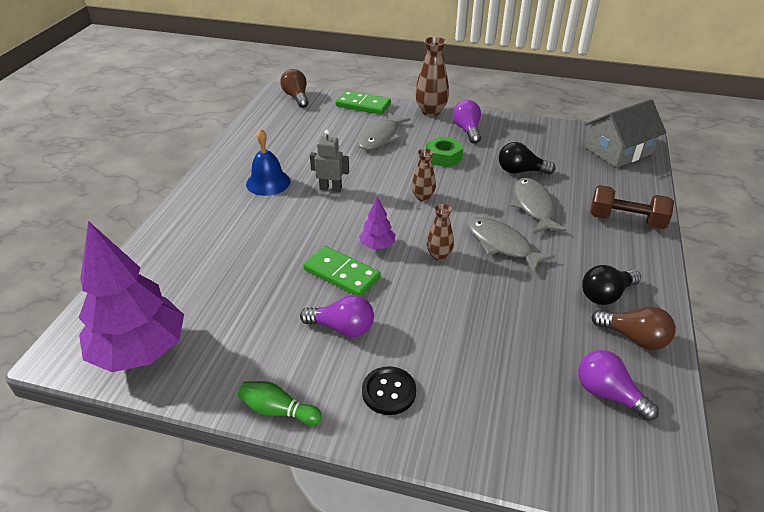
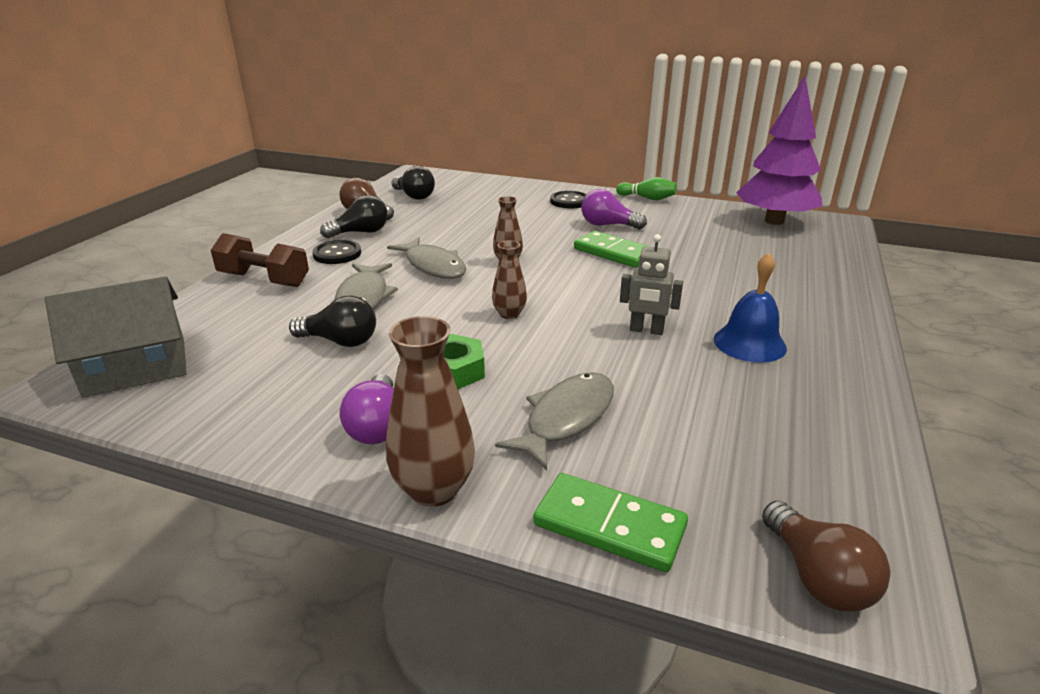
camera: 175 degrees left, 10 degrees down
(377, 245) = (576, 271): purple tree -> none
(598, 257) = (337, 254): none -> black button
(608, 394) = (414, 196): purple light bulb -> black light bulb

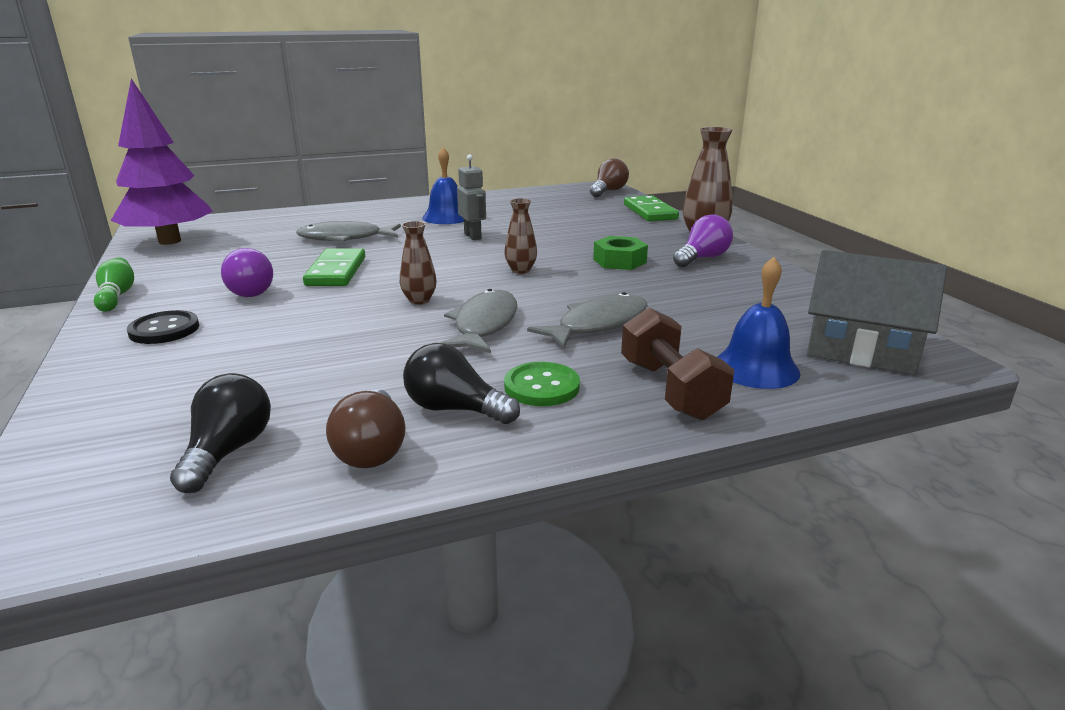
camera: 130 degrees left, 5 degrees down
(218, 313) = (756, 368): none -> blue bell
(337, 254) = (541, 387): black button -> green button
(340, 341) = (667, 301): black light bulb -> none
(566, 418) = (602, 231): grey fish -> grey fish (345, 238)

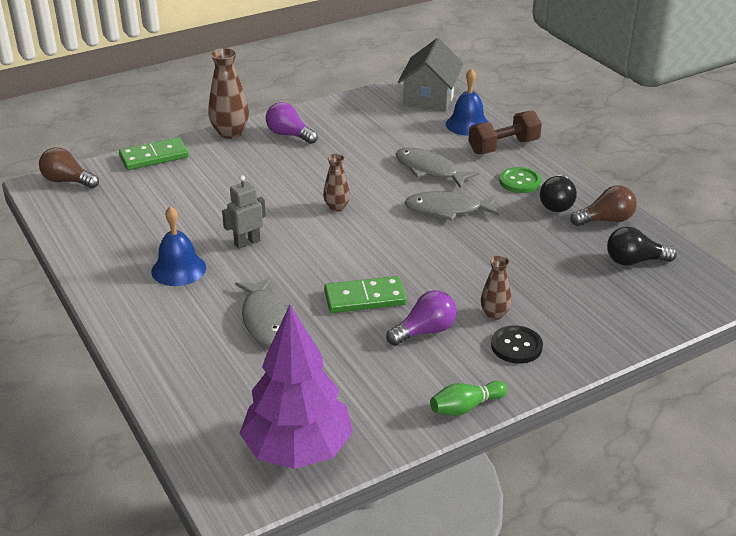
camera: 100 degrees left, 10 degrees up
(419, 300) = (415, 242): brown vase -> brown vase (494, 314)
(619, 261) = (303, 167): green nut -> none

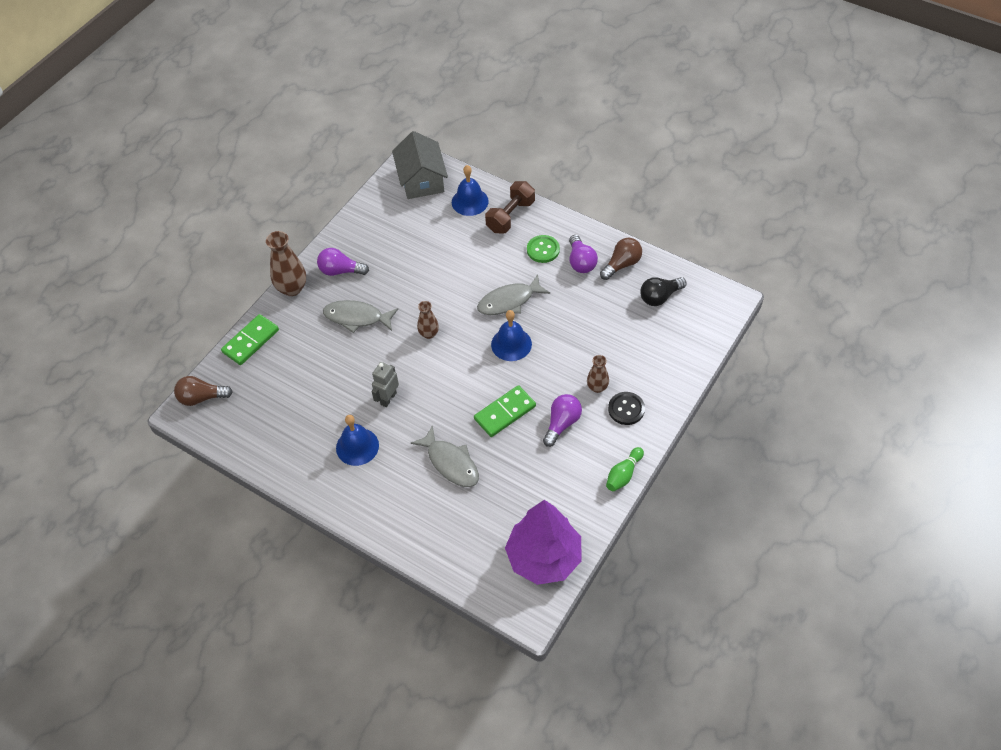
camera: 25 degrees left, 20 degrees up
(421, 244) = (511, 344): none -> blue bell
(430, 170) = (472, 265): grey fish -> grey fish (357, 317)
(557, 204) = (581, 262): black light bulb -> purple light bulb

